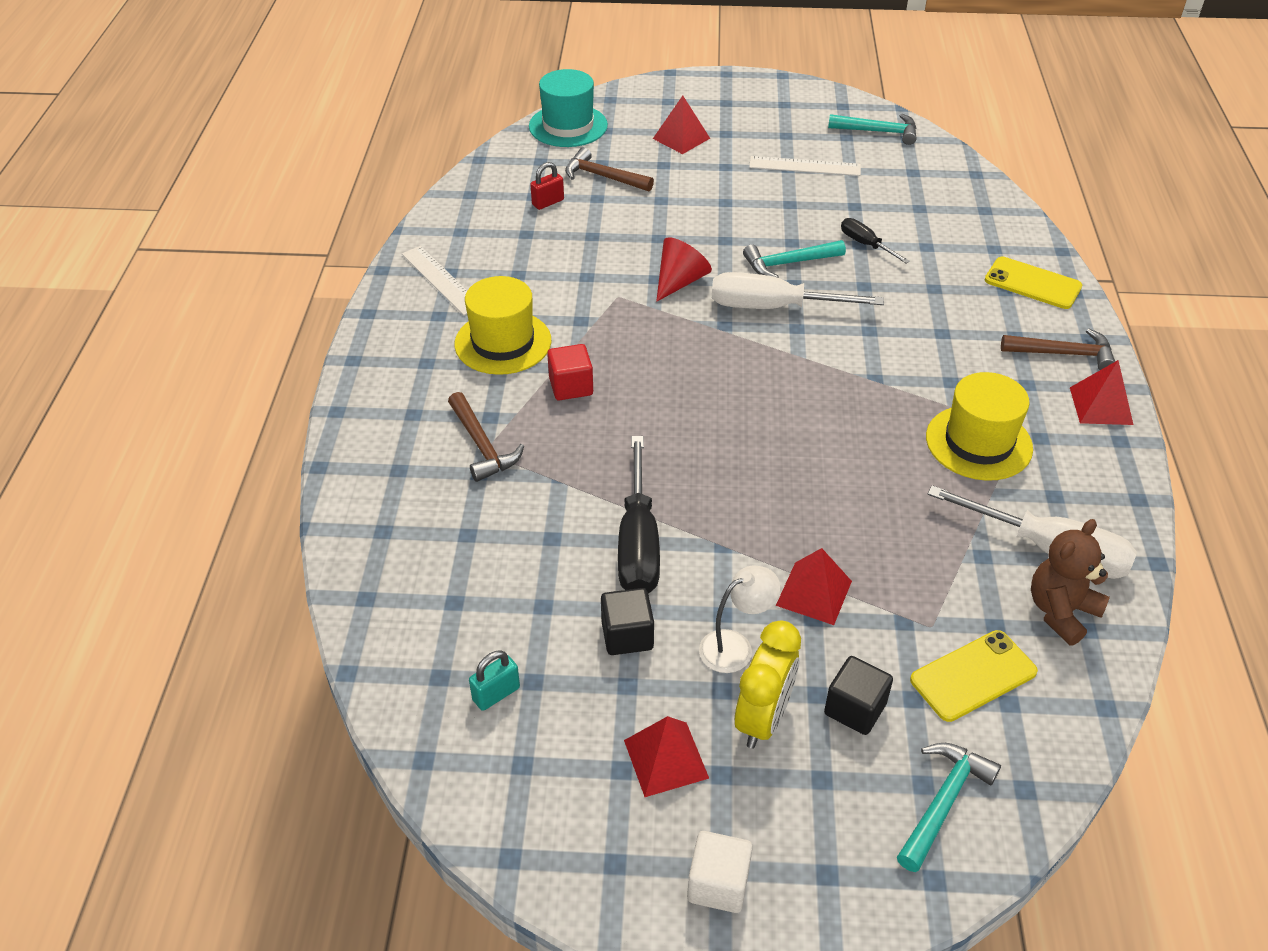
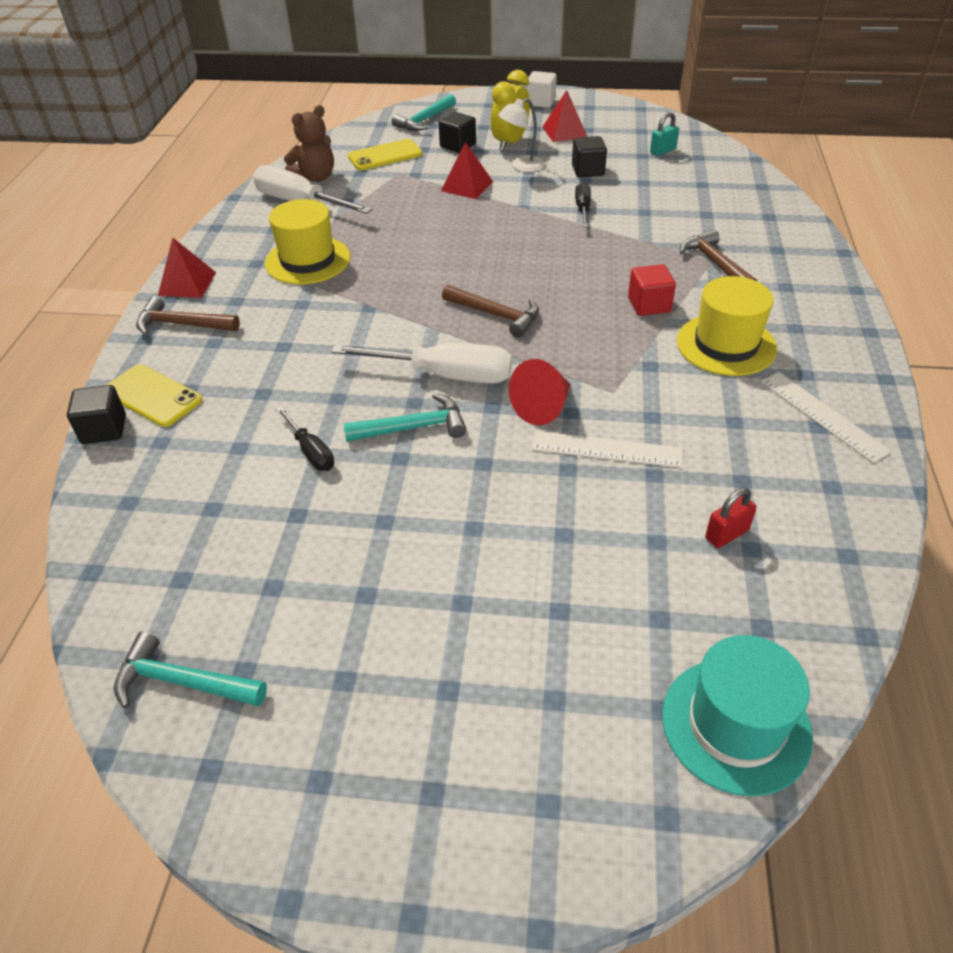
camera: 175 degrees left, 0 degrees up
(603, 177) = (653, 584): brown hammer -> brown hammer (496, 315)
(638, 542) = (582, 209): black screwdriver -> black screwdriver, size x0.53
(681, 138) = (528, 678): red pyramid -> none
(804, 166) = (338, 597): white ruler -> white ruler (607, 449)
(1050, 256) = (104, 429): none -> black cube

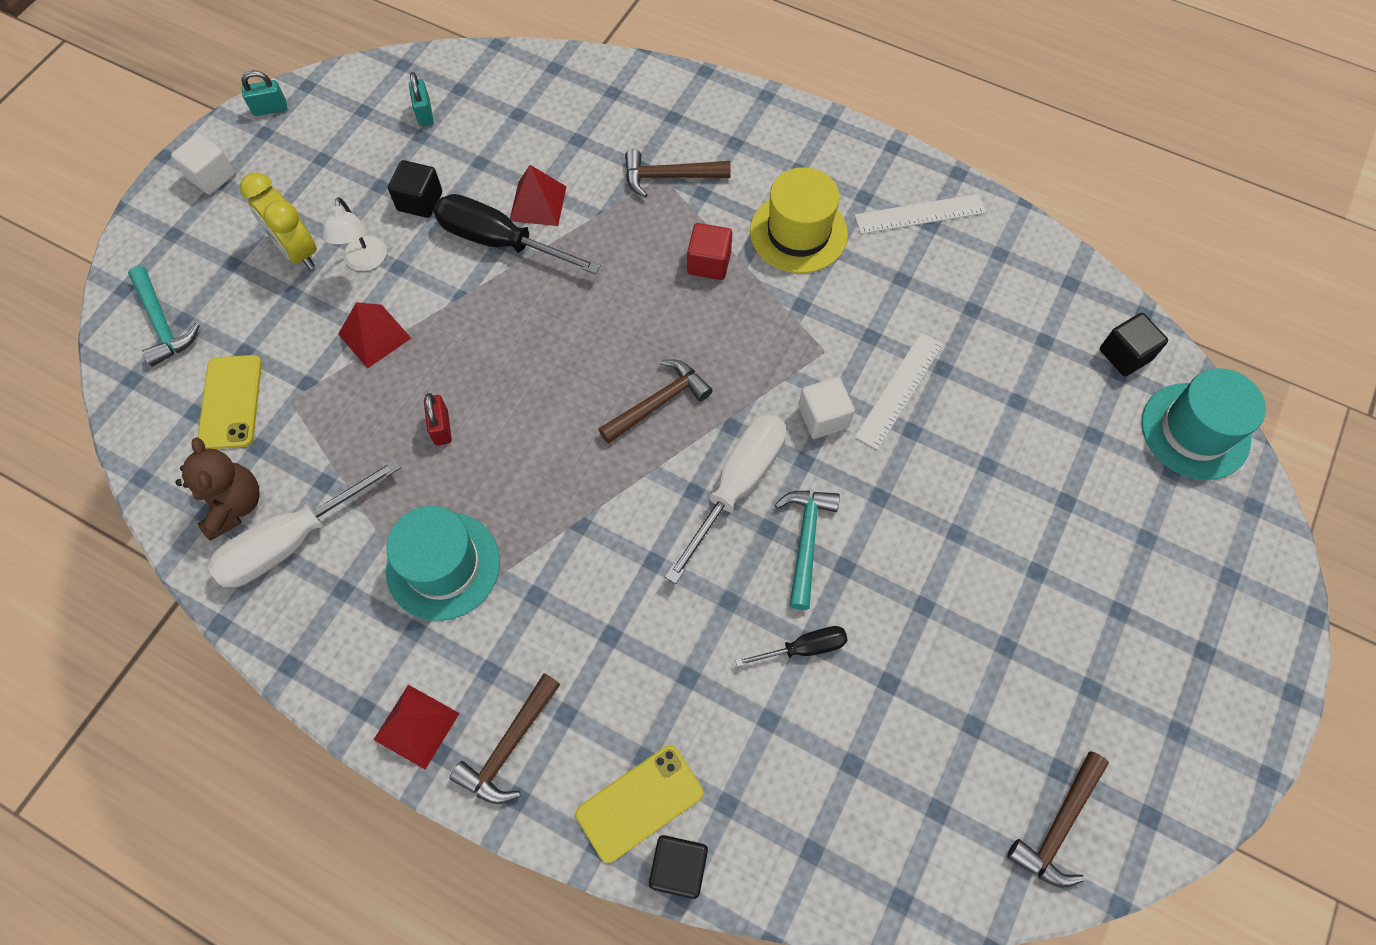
camera: 70 degrees left, 20 degrees up
(182, 682) = (1059, 826): turquoise hammer -> brown hammer
(307, 260) = (443, 566): yellow hat -> turquoise hat
(458, 146) = (264, 310): black cube -> black cube (1125, 355)
(543, 407) = (823, 417): red cone -> white cube
(564, 132) = (310, 184): red pyramid -> red pyramid (538, 203)
(582, 209) = (500, 242): black screwdriver -> black screwdriver, size x1.87
(609, 103) = (270, 109): none -> turquoise padlock
(726, 534) = (1026, 349): red padlock -> red padlock (441, 427)

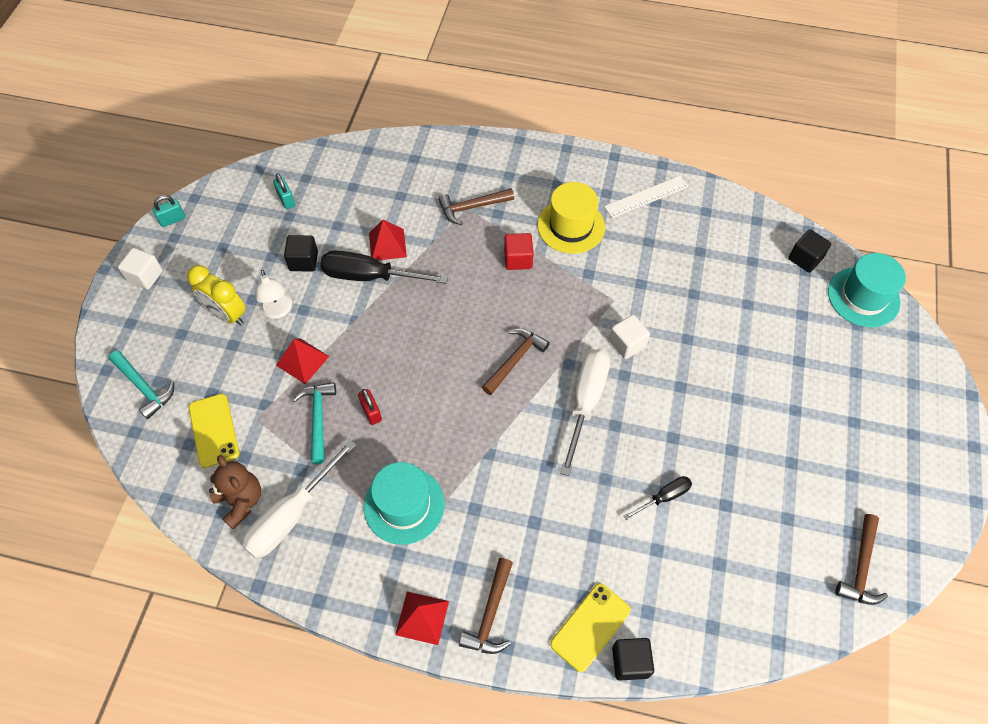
camera: 15 degrees left, 5 degrees down
(805, 541) = (642, 427): turquoise hammer -> turquoise hammer (318, 418)
(899, 390) = (670, 314): white ruler -> none

